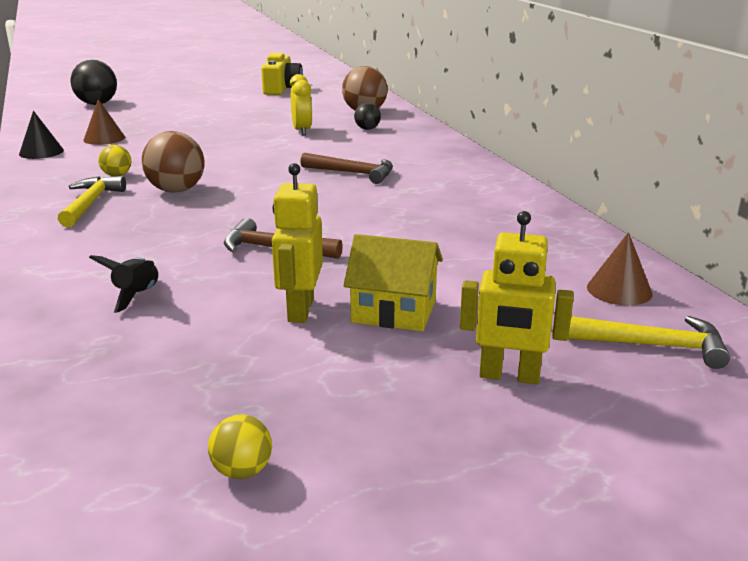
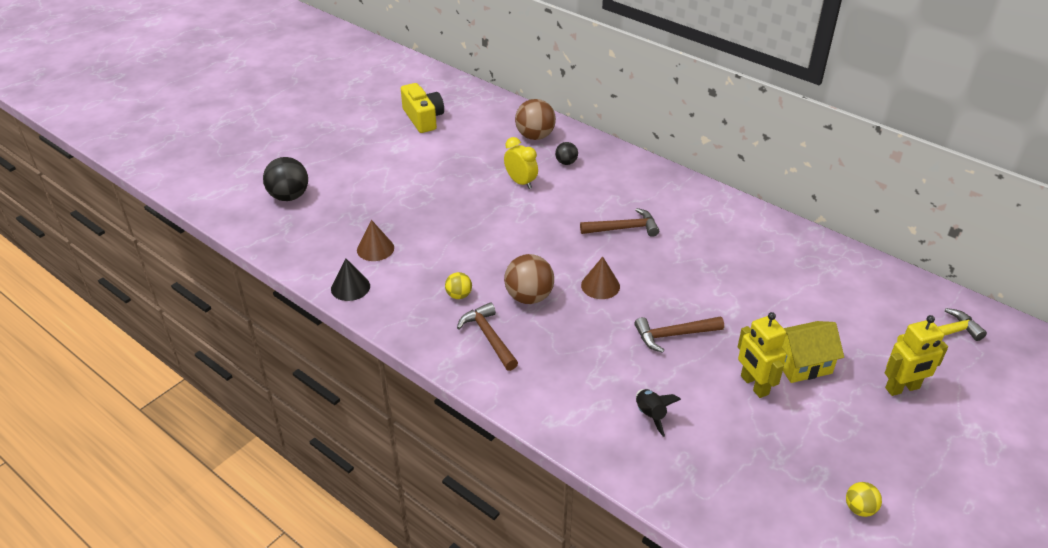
camera: 30 degrees left, 15 degrees up
(90, 203) = (488, 337): yellow hammer -> brown hammer
(619, 290) = (888, 294): brown cone -> brown cone (600, 285)

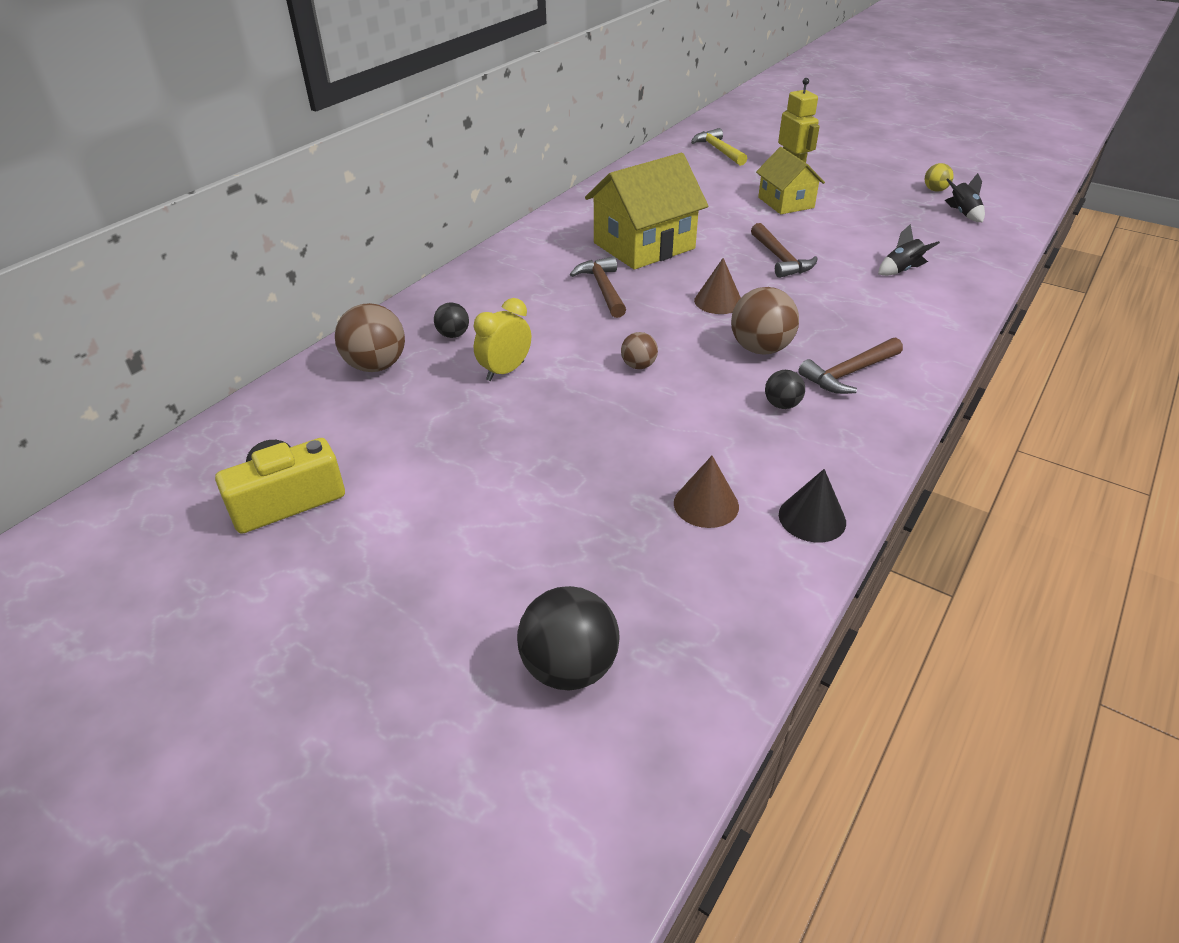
camera: 95 degrees left, 0 degrees up
(459, 295) = (782, 405): yellow ball -> black ball
(517, 236) = (638, 366): none -> brown ball
(697, 256) = (644, 246): none -> yellow house
(754, 385) = (827, 223): yellow robot -> none
(791, 513) = (963, 213): none -> black rocket

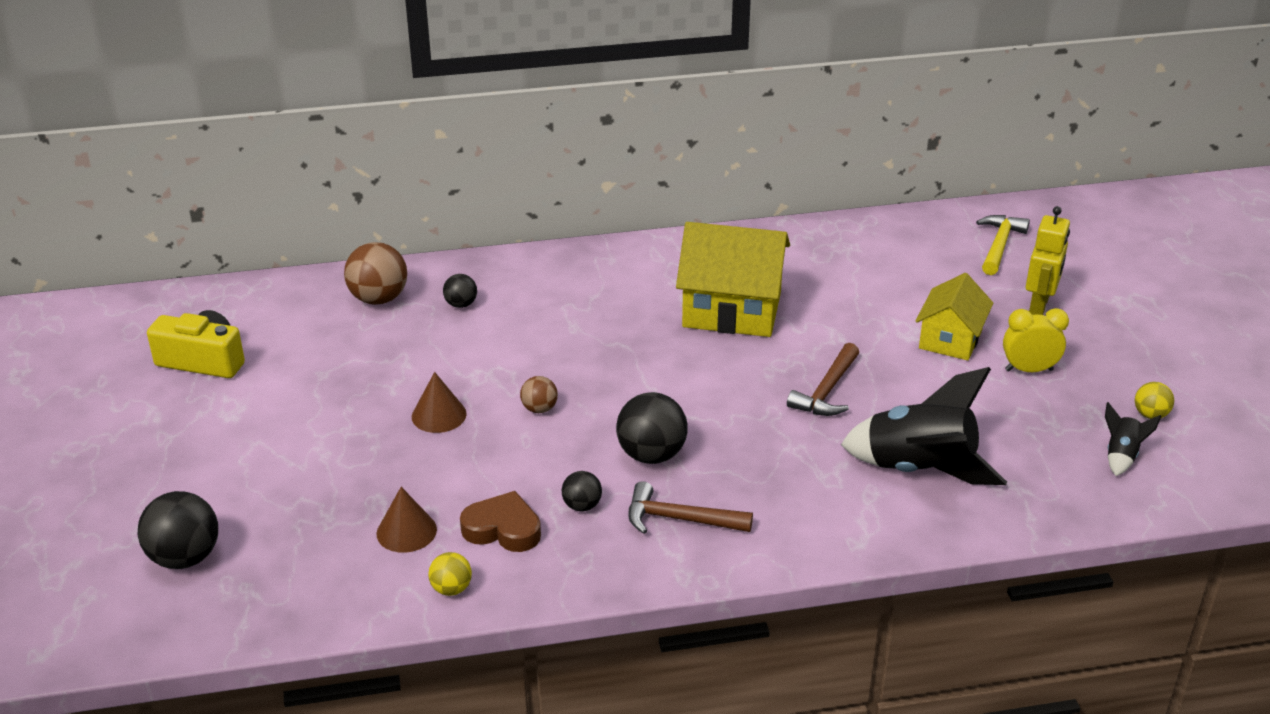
camera: 45 degrees right, 5 degrees down
(505, 371) = (447, 354): yellow clock -> yellow clock (1029, 370)
(603, 289) = (627, 330): brown hammer -> none
(718, 301) = (696, 396): brown cone -> brown cone (439, 415)
(760, 349) = (651, 455): brown ball -> black ball
(764, 454) = (503, 529): none -> brown heart
(812, 518) = (451, 589): black cone -> yellow ball
(901, 270) = (919, 469): black rocket -> black rocket, size x2.17

